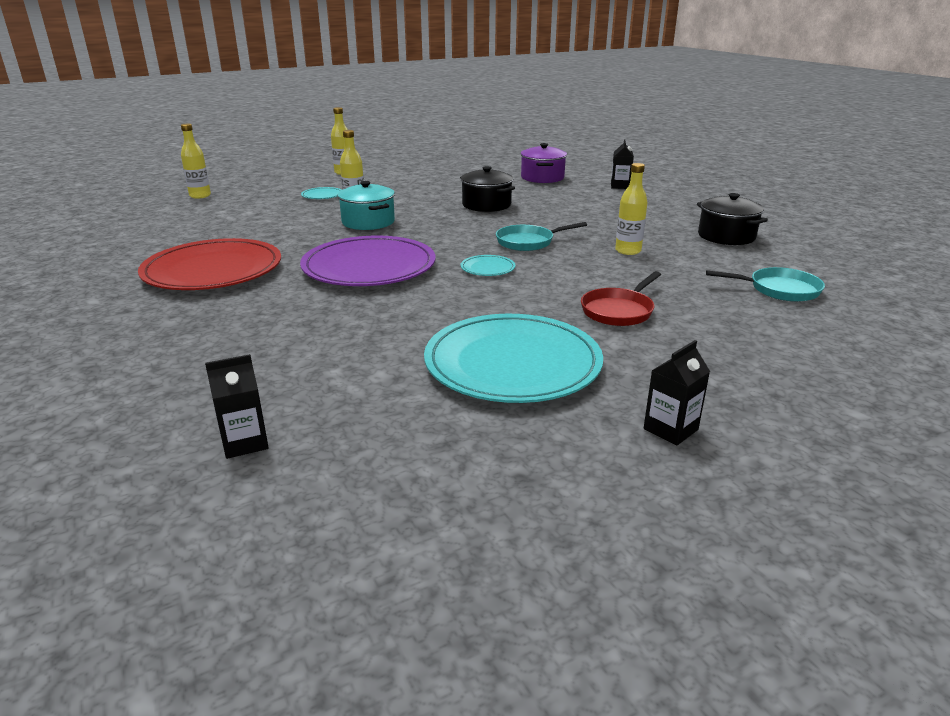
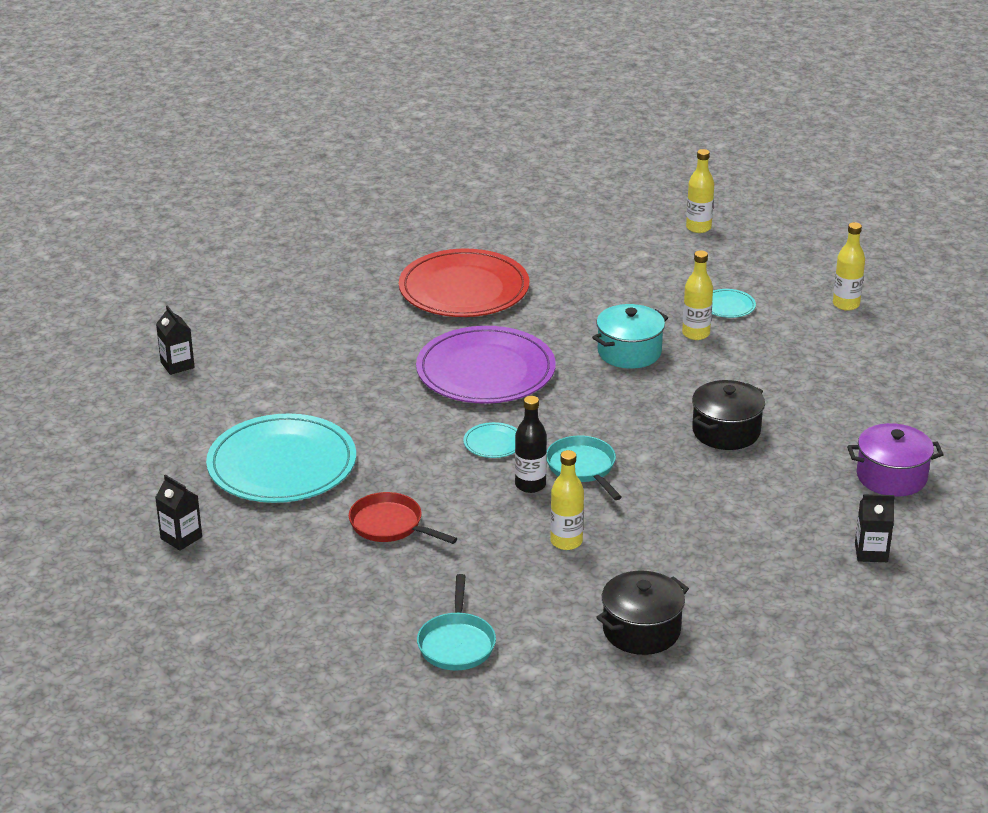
camera: 85 degrees right, 5 degrees up
(552, 258) = (530, 485): none -> black bottle

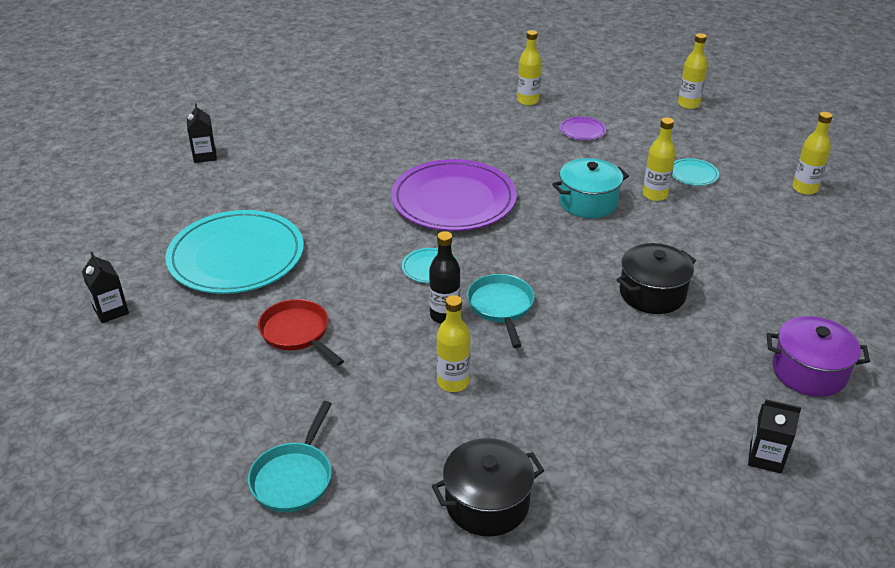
camera: 15 degrees right, 5 degrees up
(464, 289) = (468, 127): red plate -> none
(518, 248) = (527, 101): none -> yellow bottle
(593, 274) = (582, 131): none -> purple plate

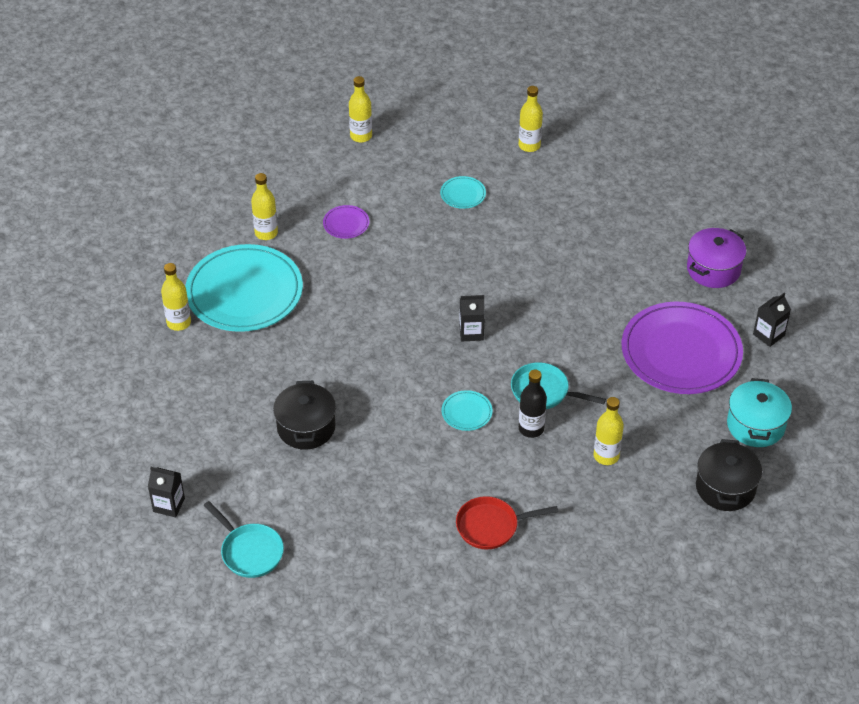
camera: 60 degrees left, 10 degrees up
(111, 311) = (377, 642): black carton -> black carton (471, 332)
(236, 256) = (359, 533): turquoise plate -> turquoise plate (244, 292)
(294, 477) = (644, 581): turquoise pan -> turquoise pan (249, 551)
(453, 200) = (385, 356): purple plate -> purple plate (681, 352)
(588, 202) = (452, 276): turquoise pot -> turquoise pot (755, 425)
(652, 293) = (587, 300): black pot -> black pot (306, 427)
(655, 195) = (473, 232): yellow bottle -> yellow bottle (179, 323)

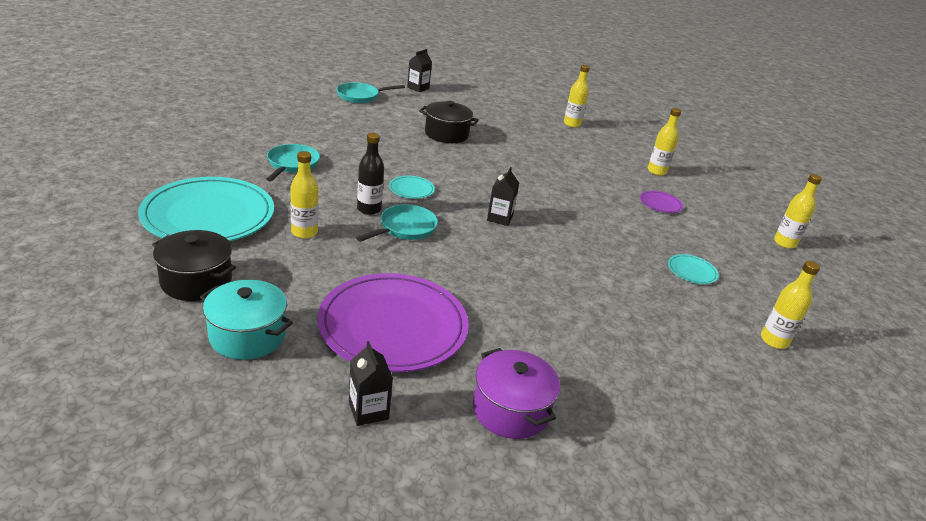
camera: 105 degrees right, 15 degrees down
(244, 292) = (593, 149): turquoise plate -> turquoise plate (208, 215)
(491, 526) = (292, 164): red pan -> turquoise pan

